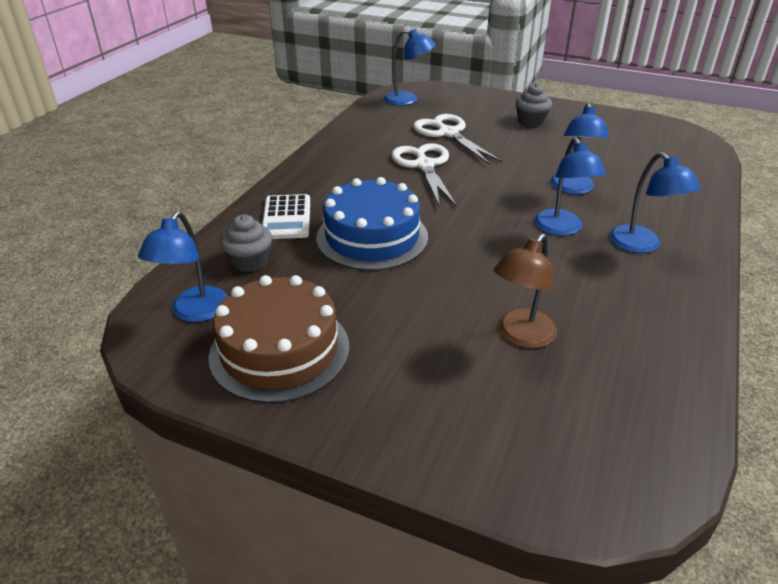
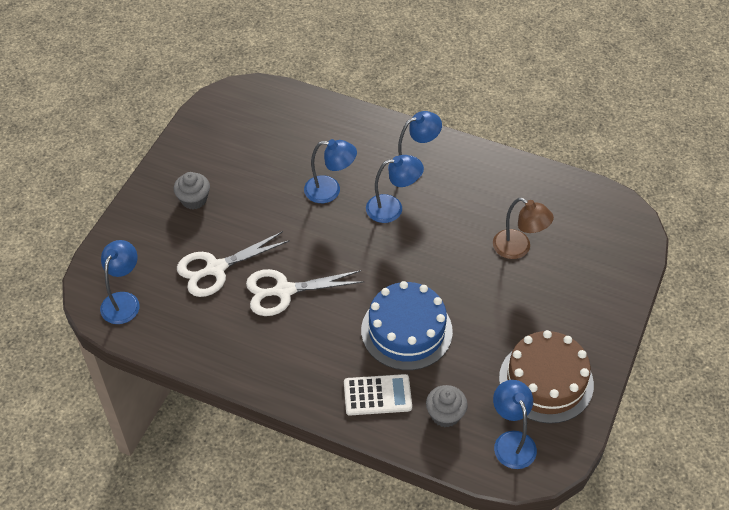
camera: 90 degrees left, 15 degrees up
(195, 312) = (511, 441): blue lamp -> blue lamp turned 120 degrees counterclockwise

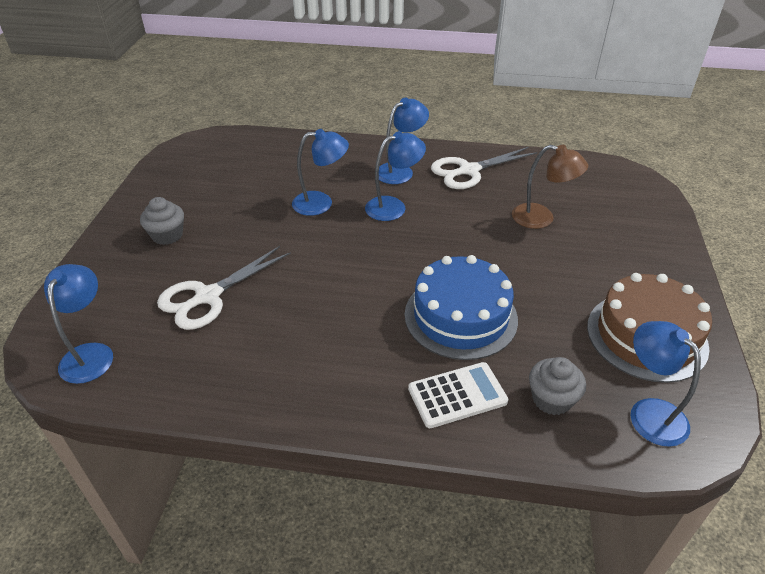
camera: 15 degrees left, 10 degrees down
(284, 291) = (298, 303): white scissors -> white scissors (468, 171)

